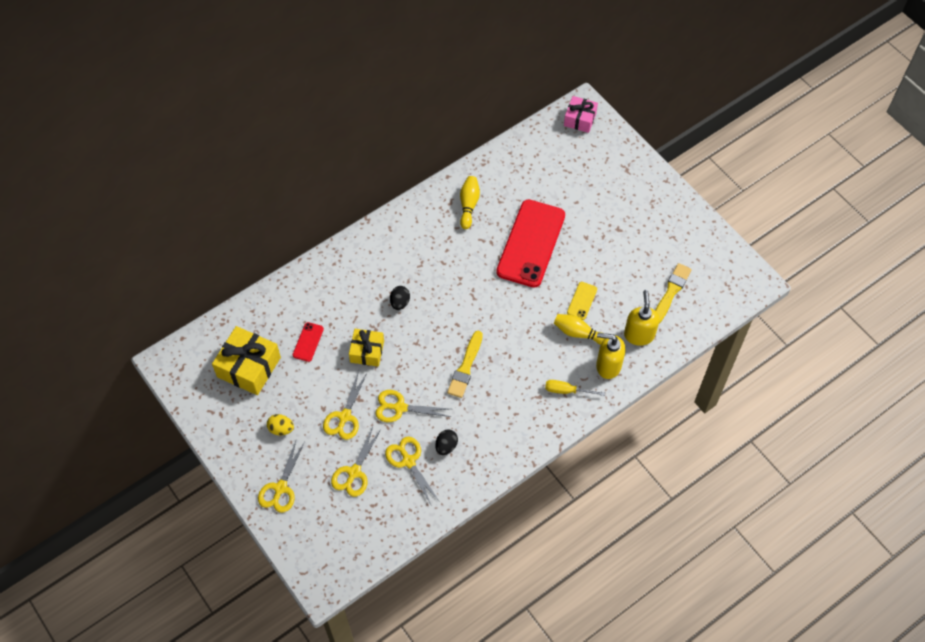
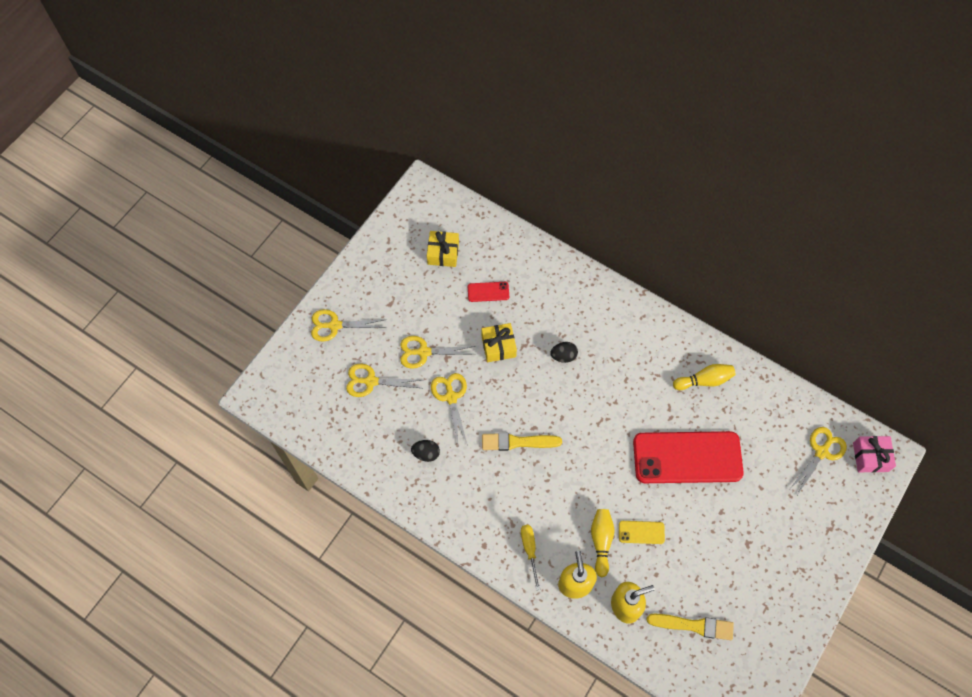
camera: 70 degrees right, 5 degrees up
(249, 367) = (443, 253): yellow gift -> yellow gift, size x0.62
(281, 429) = (392, 303): yellow egg -> none
(408, 461) = (398, 425): yellow scissors -> yellow scissors (821, 452)

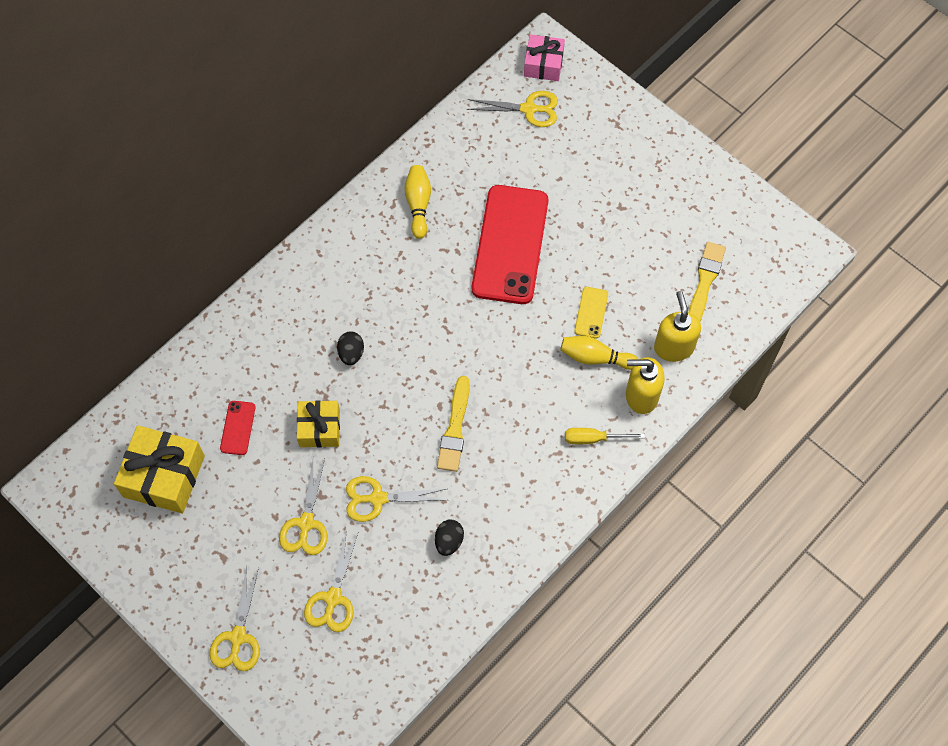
camera: 80 degrees left, 0 degrees up
(443, 253) = (164, 476): yellow gift -> yellow gift, size x1.60
(821, 452) = (529, 109): yellow scissors -> yellow scissors turned 135 degrees clockwise

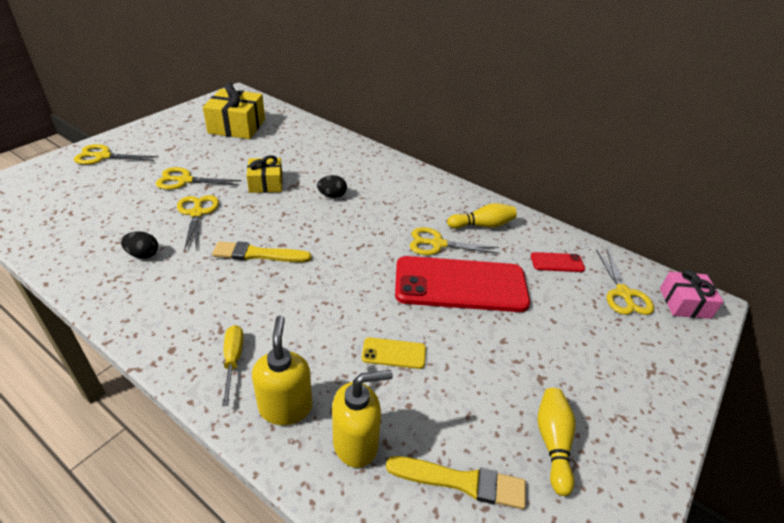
camera: 80 degrees right, 25 degrees down
(238, 428) = (270, 150): red phone -> red phone (557, 262)
(333, 598) = (115, 195): yellow scissors -> yellow scissors (437, 244)
(595, 357) = (336, 359): yellow bowling pin -> yellow bowling pin (553, 443)

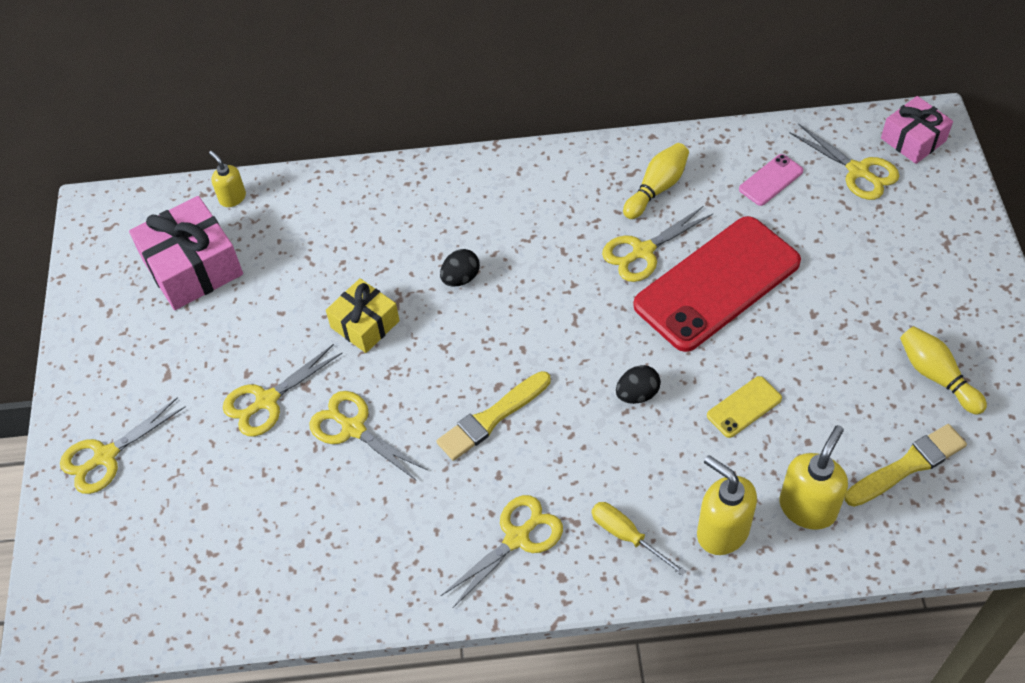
camera: 35 degrees left, 15 degrees up
(143, 254) = (379, 522): black egg -> black egg (637, 394)
(183, 312) = (517, 538): none -> yellow scissors
(237, 126) = (192, 267): yellow gift -> pink gift
(287, 117) = (232, 198): none -> yellow soap dispenser
(557, 262) = (771, 180): red phone -> pink phone

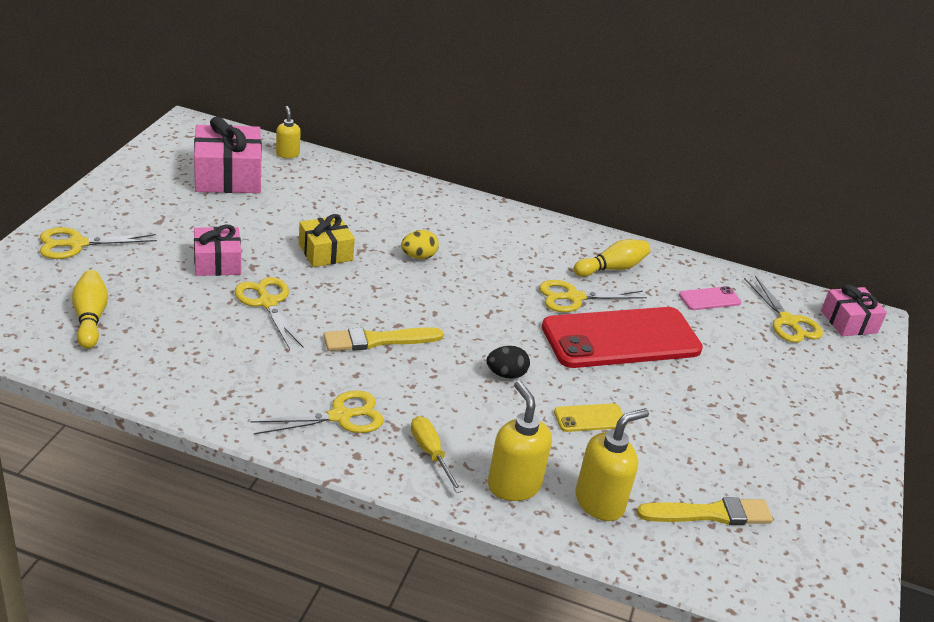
camera: 15 degrees right, 20 degrees down
(267, 401) = (217, 262): yellow scissors -> pink gift
(461, 278) = (418, 256): black egg -> yellow egg
(936, 376) = (774, 468): yellow bowling pin -> yellow bowling pin (90, 318)

